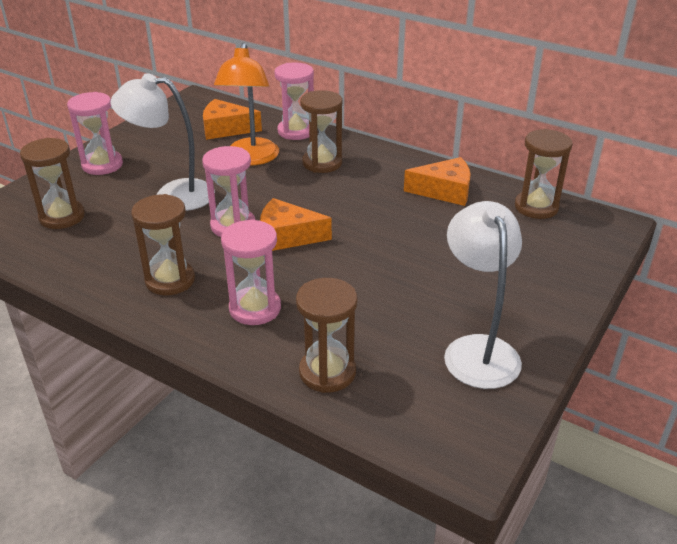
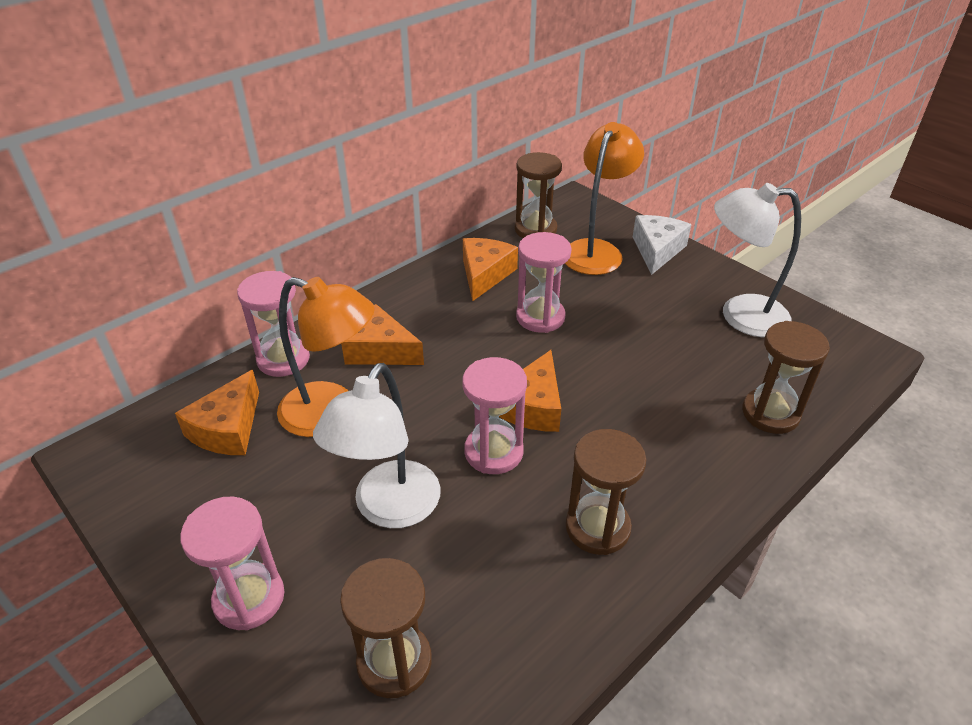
camera: 75 degrees left, 5 degrees up
(255, 308) = (665, 453): pink hourglass -> pink hourglass (540, 317)
(322, 163) = (380, 350): brown hourglass -> orange cheese
(528, 246) = (596, 250): none -> orange lamp
(559, 285) = (657, 250): none -> white cheese

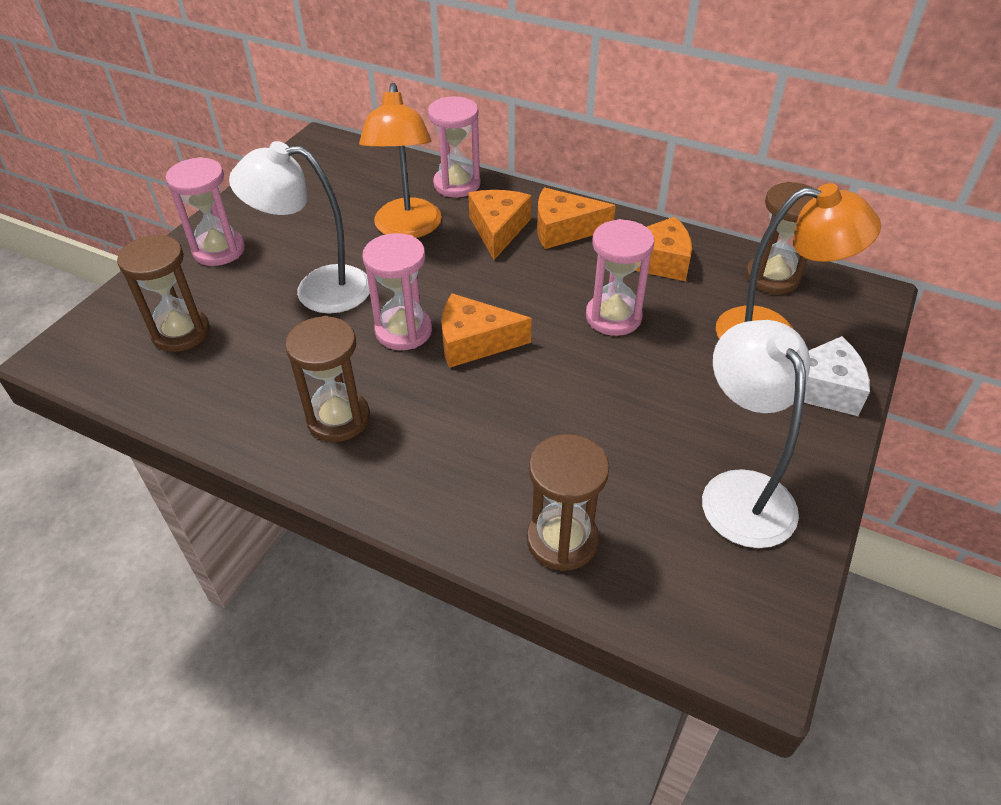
camera: 70 degrees right, 5 degrees up
(228, 429) = (367, 186): orange cheese -> orange cheese (564, 229)

